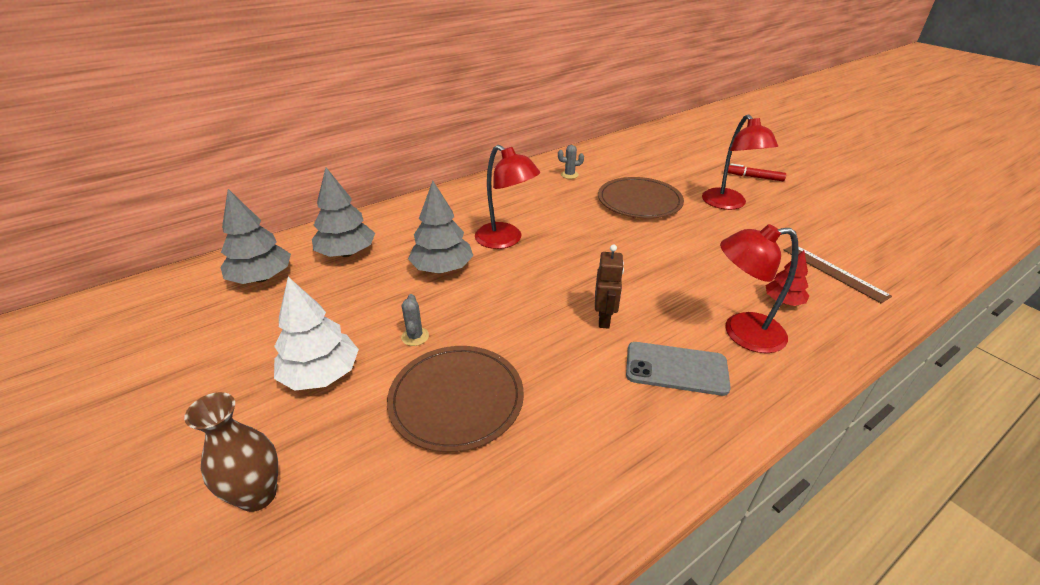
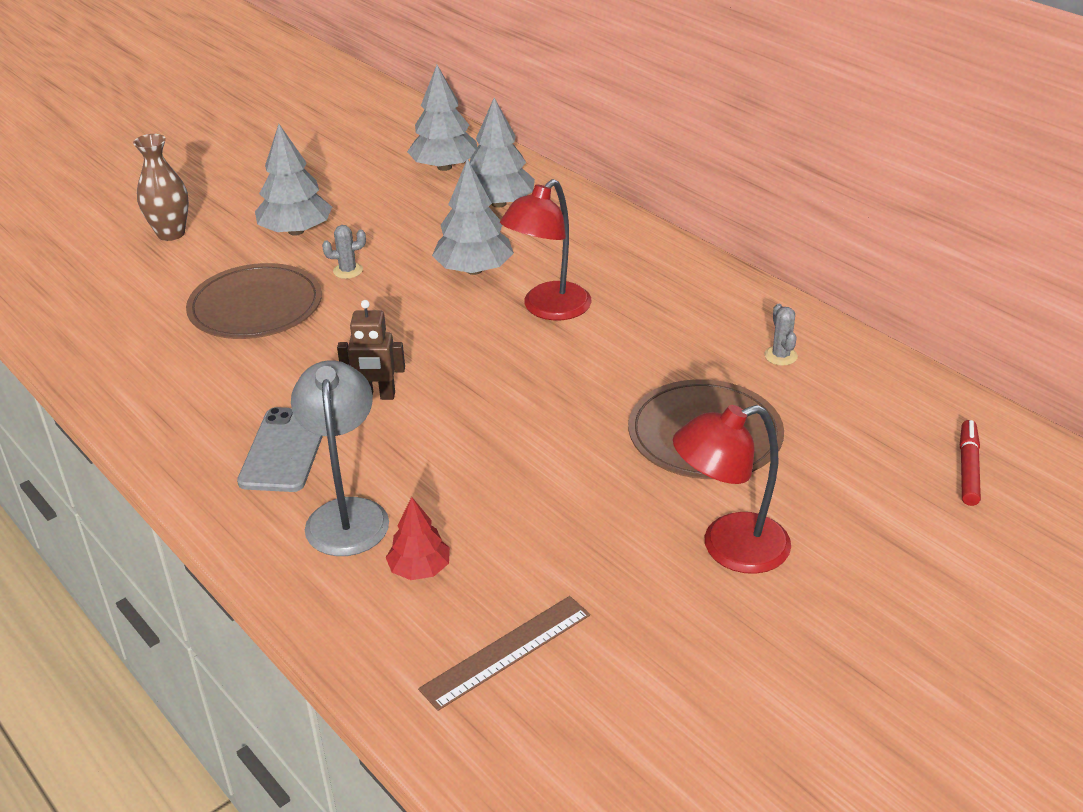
camera: 85 degrees right, 0 degrees up
(321, 374) = (296, 231): white tree -> grey tree
(742, 333) = (347, 514): red lamp -> grey lamp
(753, 177) = (876, 606): red marker -> red marker (968, 468)

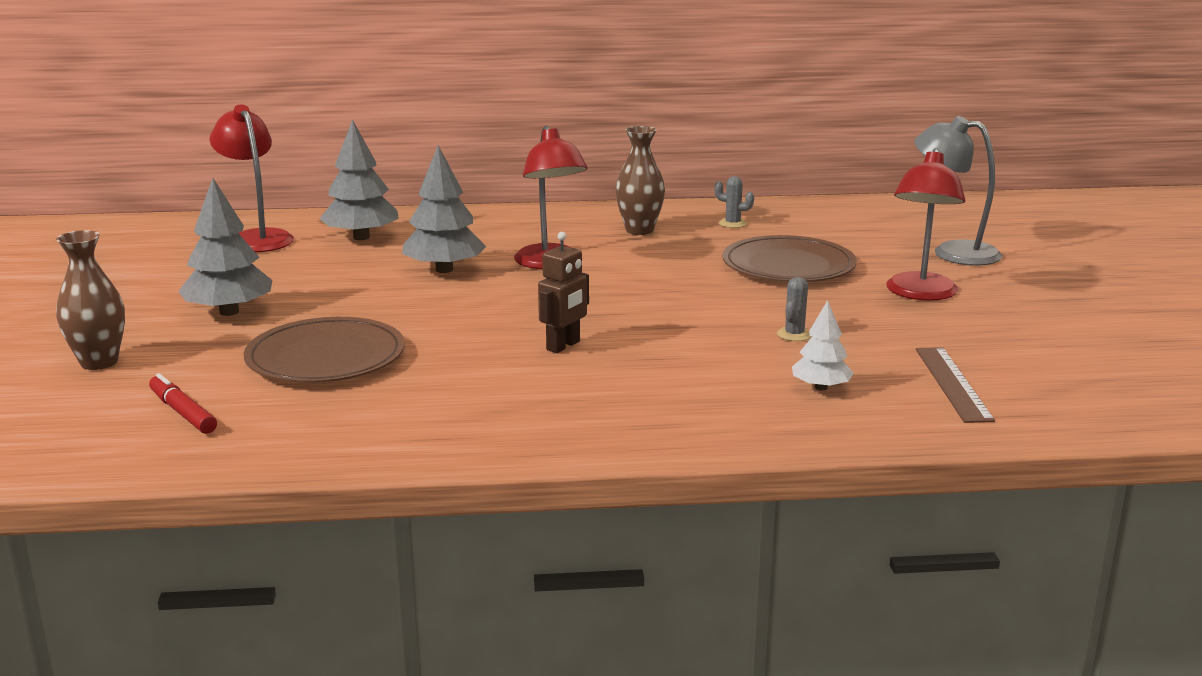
camera: 55 degrees left, 15 degrees down
(284, 450) = (582, 398): grey phone -> none
(347, 514) = (712, 395): grey lamp -> grey lamp (952, 252)
(348, 271) = (346, 309): grey cactus -> grey cactus (794, 334)
(419, 569) = (821, 387): red tree -> white tree
(444, 167) = (257, 238): grey tree -> red lamp
(689, 315) = (639, 230): none -> brown vase
(968, 468) = (920, 220): red marker -> red marker (183, 412)

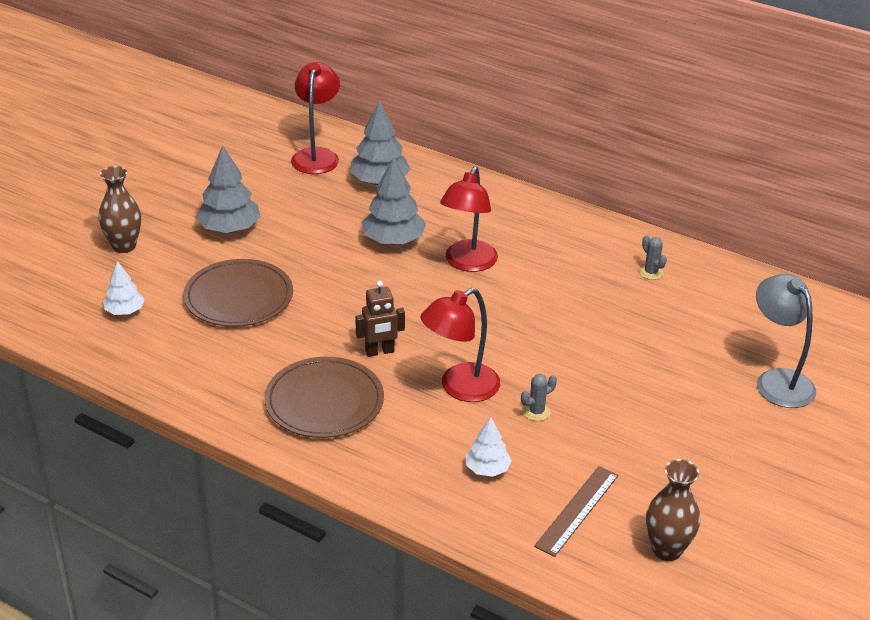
camera: 35 degrees right, 15 degrees up
(183, 412) = (124, 311): red marker -> white tree
(639, 230) = (572, 251): brown vase -> brown vase (667, 549)
(788, 265) = (628, 339): brown plate -> brown plate (324, 401)
(920, 294) = (683, 414): red lamp -> red lamp (460, 388)

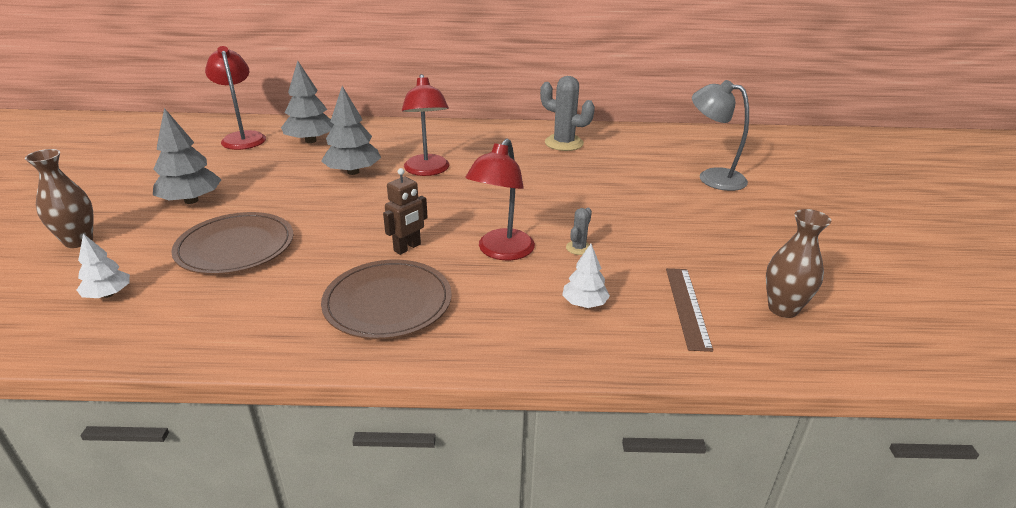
camera: 30 degrees left, 5 degrees down
(651, 272) = (564, 143): grey cactus -> grey cactus, size x2.02

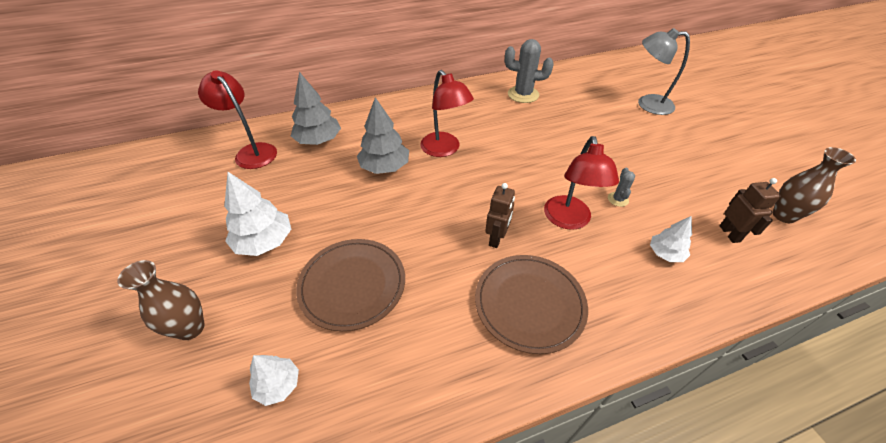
camera: 20 degrees left, 15 degrees up
(191, 200) = (264, 241): grey tree -> white tree
(687, 307) = (729, 233): brown ruler -> brown robot

